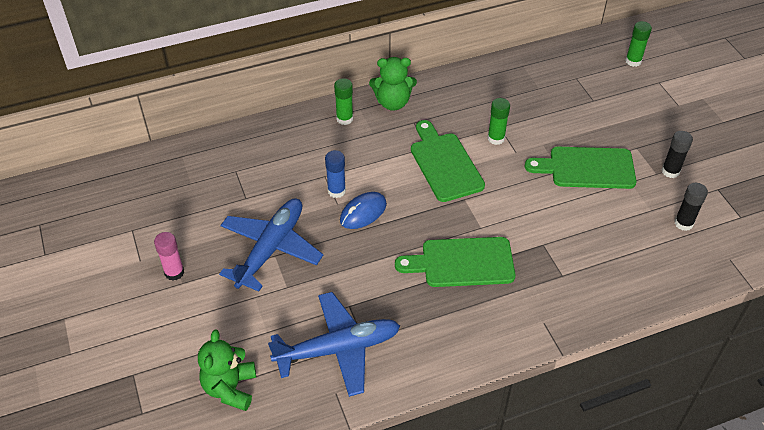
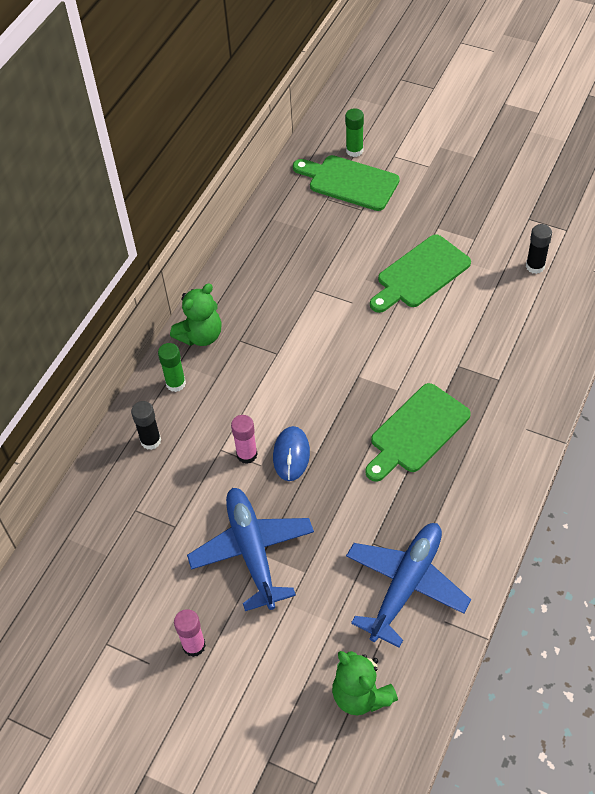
camera: 40 degrees left, 5 degrees up
(336, 191) = (247, 454): blue glue stick -> pink glue stick
(444, 164) = (308, 358): green cutting board -> green cutting board (349, 182)
(496, 138) = (323, 302): green glue stick -> none
(670, 171) = (482, 229): black glue stick -> black glue stick (150, 441)

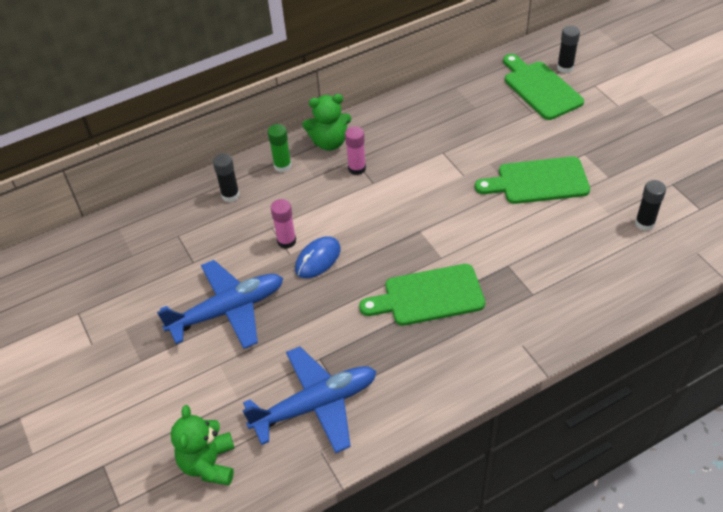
camera: 35 degrees right, 5 degrees down
(194, 645) = (130, 351): pink glue stick -> pink glue stick (357, 168)
(252, 551) = (228, 310): blue plane -> blue plane turned 45 degrees clockwise
(354, 150) = (565, 67): green glue stick -> black glue stick

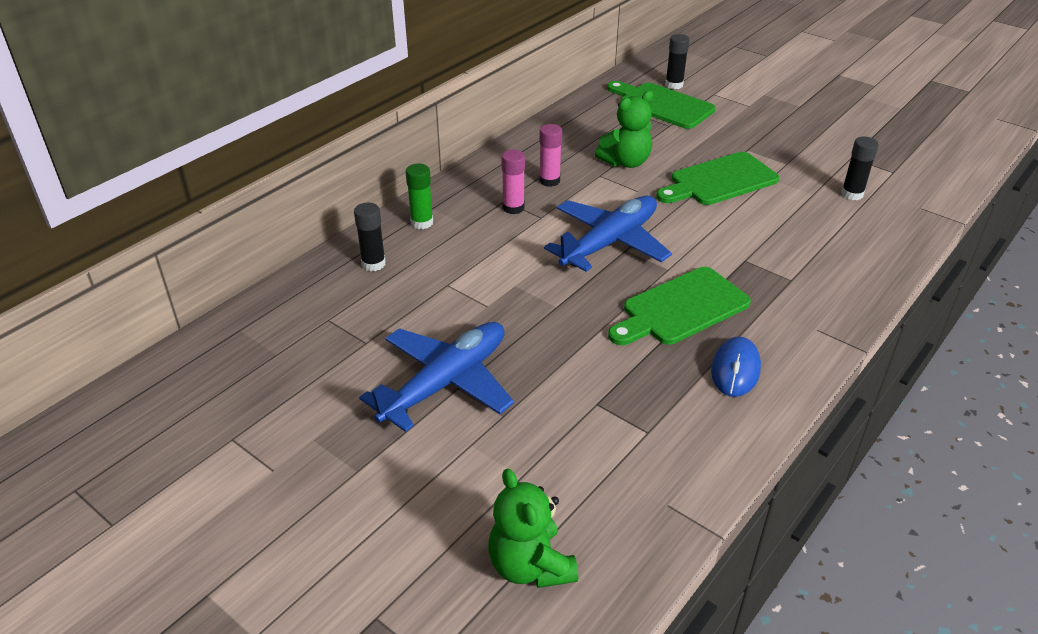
camera: 25 degrees left, 10 degrees down
(286, 241) = (475, 294): pink glue stick -> pink glue stick (549, 181)
(316, 405) = (627, 455): blue plane -> blue plane (610, 242)
(318, 259) = (526, 303): blue mouse -> blue mouse (735, 370)
(329, 142) = (464, 190): green teddy bear -> green teddy bear (625, 162)

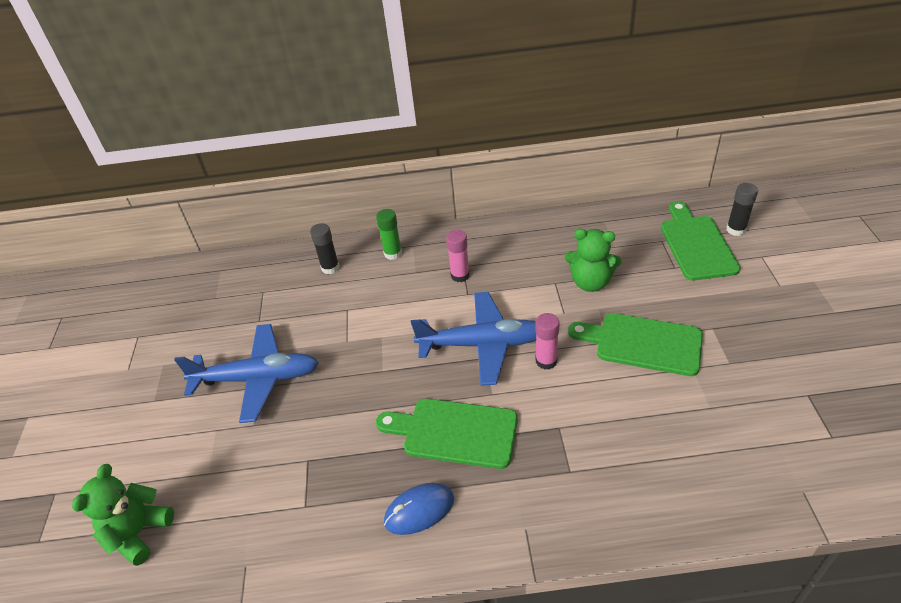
camera: 50 degrees right, 5 degrees up
(549, 181) = (513, 267): pink glue stick -> pink glue stick (546, 361)
(852, 194) = (749, 432): black glue stick -> none

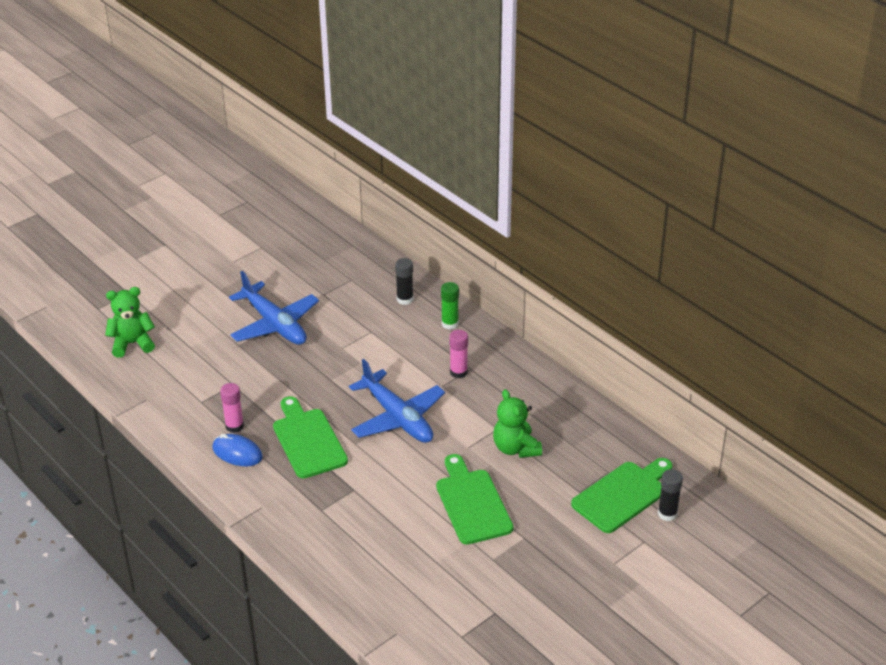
camera: 50 degrees right, 5 degrees down
(546, 361) = (409, 458): pink glue stick -> pink glue stick (234, 426)

